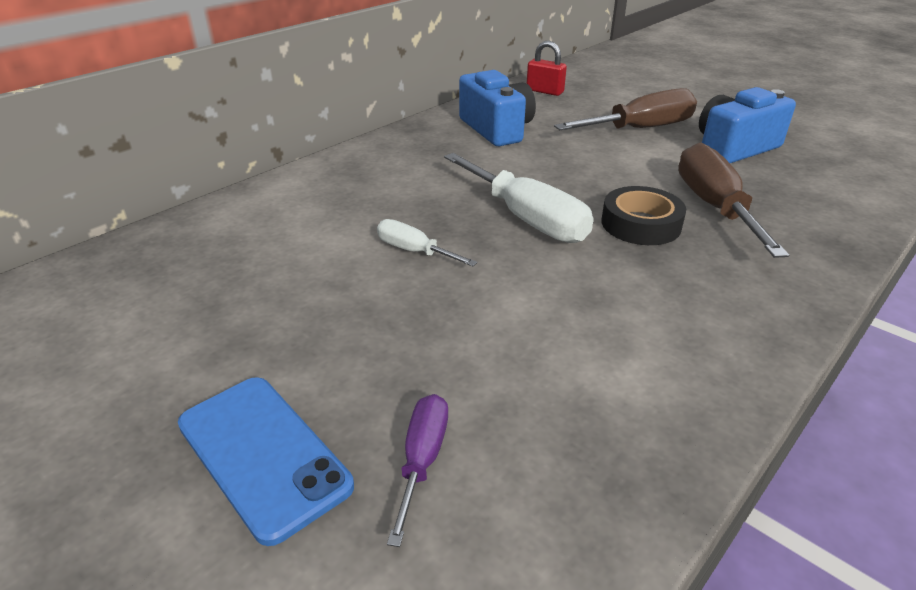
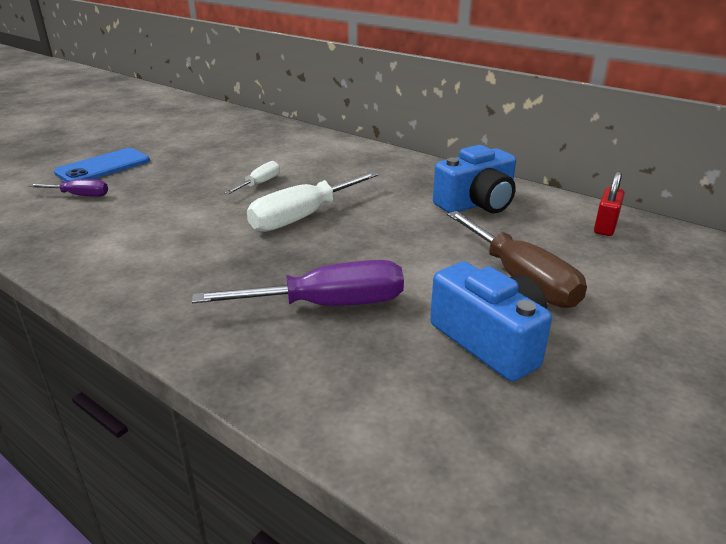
camera: 85 degrees right, 5 degrees down
(641, 224) = (293, 263): black tape -> none
(714, 207) = (328, 305): brown screwdriver -> purple screwdriver

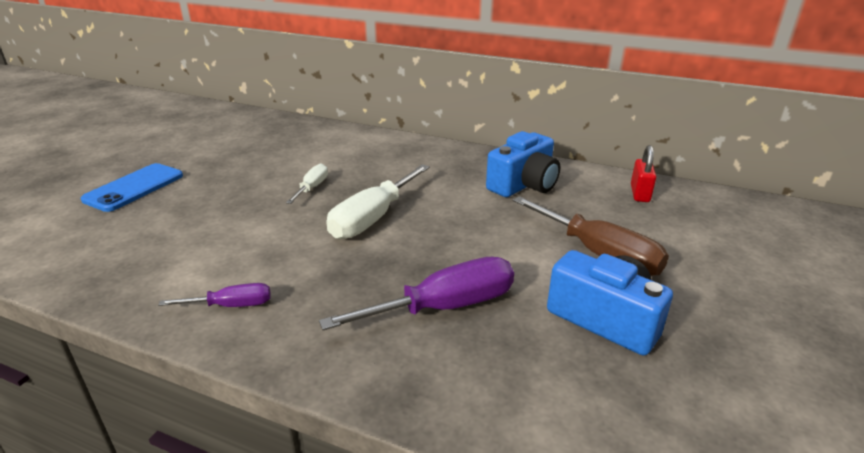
camera: 15 degrees left, 0 degrees up
(79, 195) = (124, 223): purple screwdriver -> purple screwdriver (232, 305)

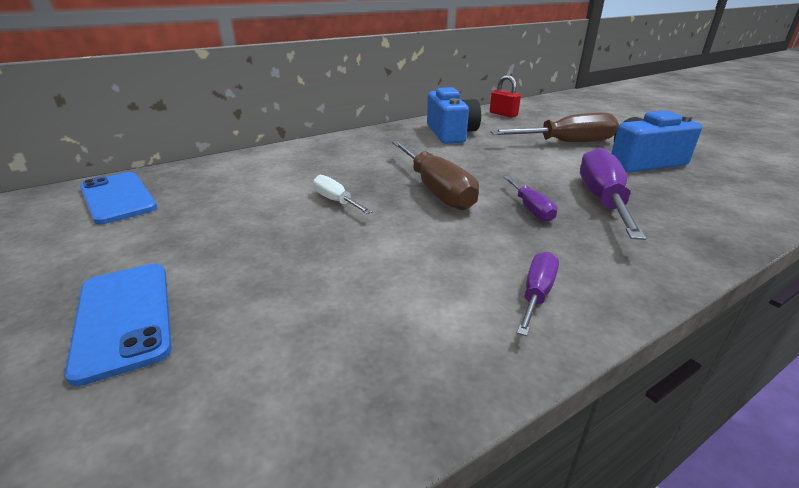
camera: 55 degrees left, 0 degrees up
(253, 128) = (118, 198): none -> blue phone
(373, 218) = (436, 190): white screwdriver -> brown screwdriver
(380, 271) = (530, 209): none -> purple screwdriver

